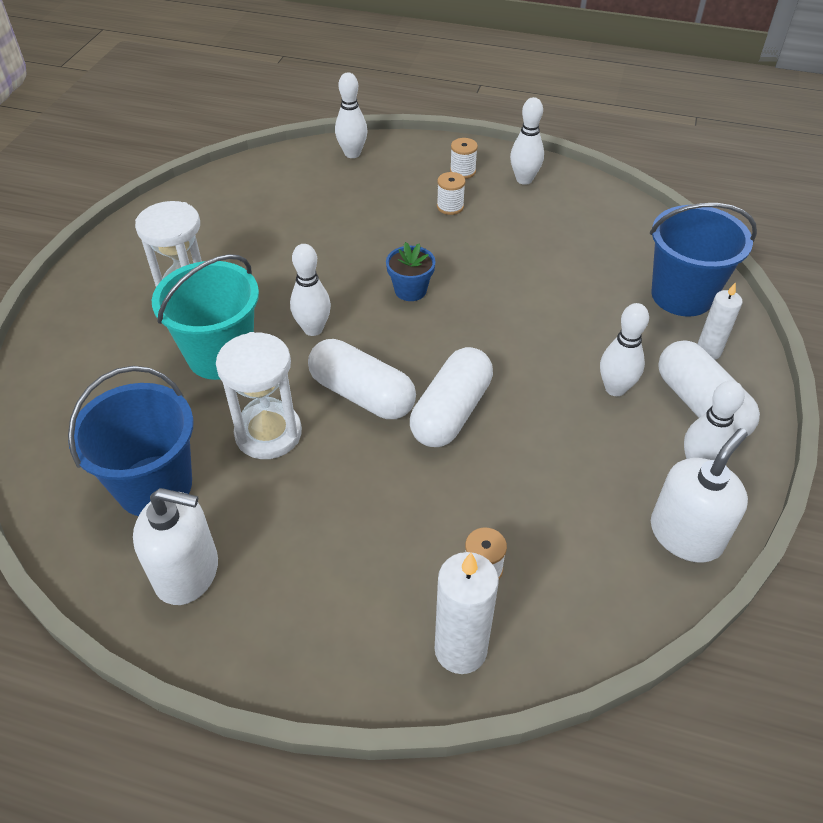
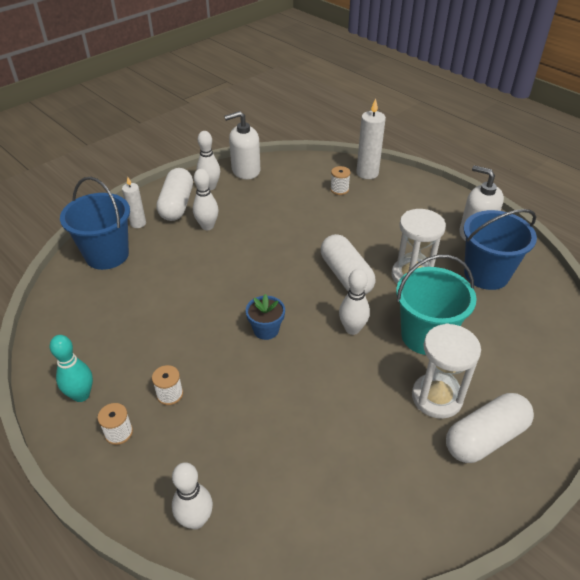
camera: 150 degrees left, 5 degrees down
(451, 412) = (303, 248): white capsule -> white capsule (485, 438)
(524, 179) = (81, 395): white bowling pin -> turquoise bowling pin

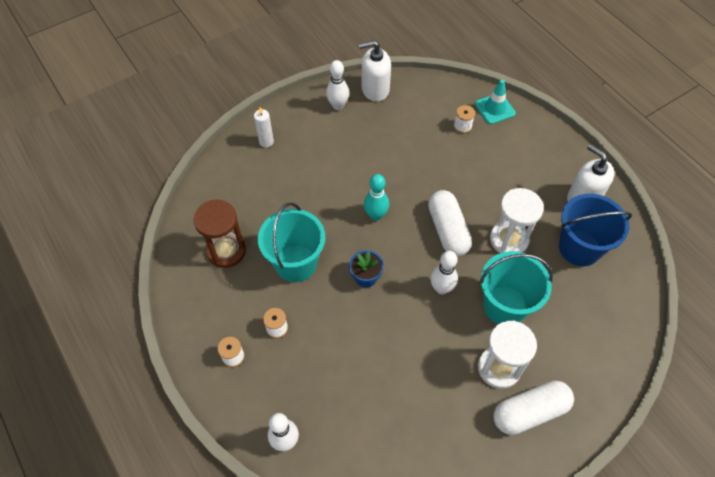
camera: 10 degrees right, 15 degrees up
(81, 395) = (206, 317): turquoise bowling pin -> turquoise bowling pin (376, 215)
(102, 325) = (226, 251): none -> brown hourglass
(107, 255) = (235, 174): blue bucket -> none
(177, 205) = (304, 124): white capsule -> none
(184, 327) = (295, 263): none -> turquoise bucket
(207, 226) = (329, 154): white bowling pin -> none
(367, 173) = (494, 109): white candle -> turquoise traffic cone

